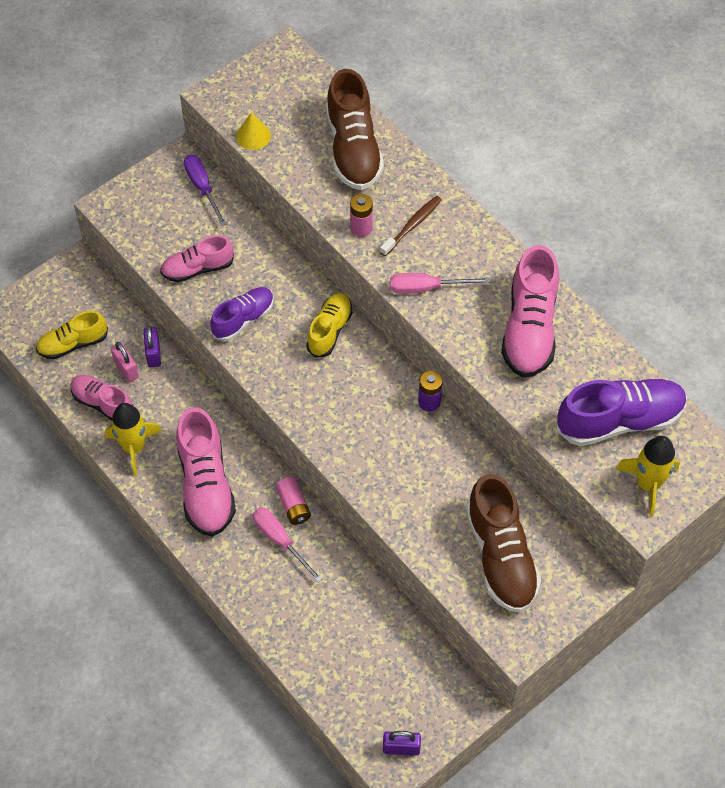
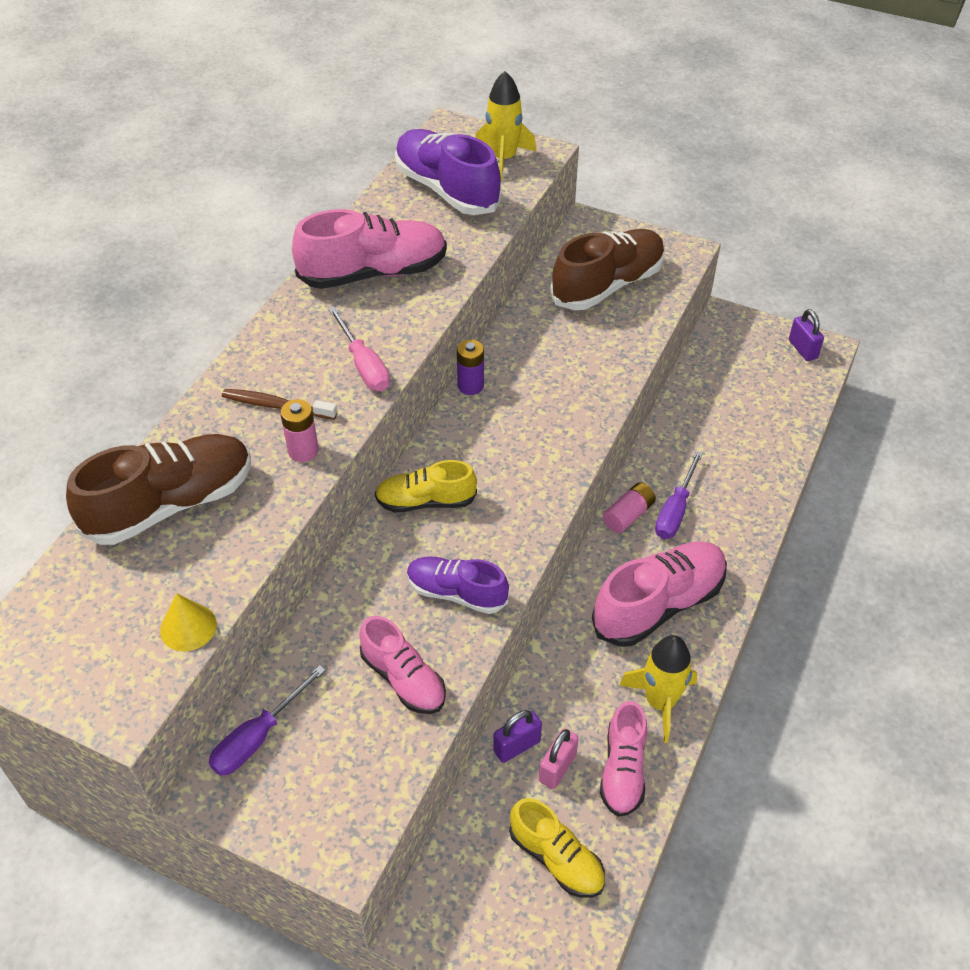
camera: 115 degrees left, 10 degrees down
(280, 540) = (675, 510): pink screwdriver -> purple screwdriver

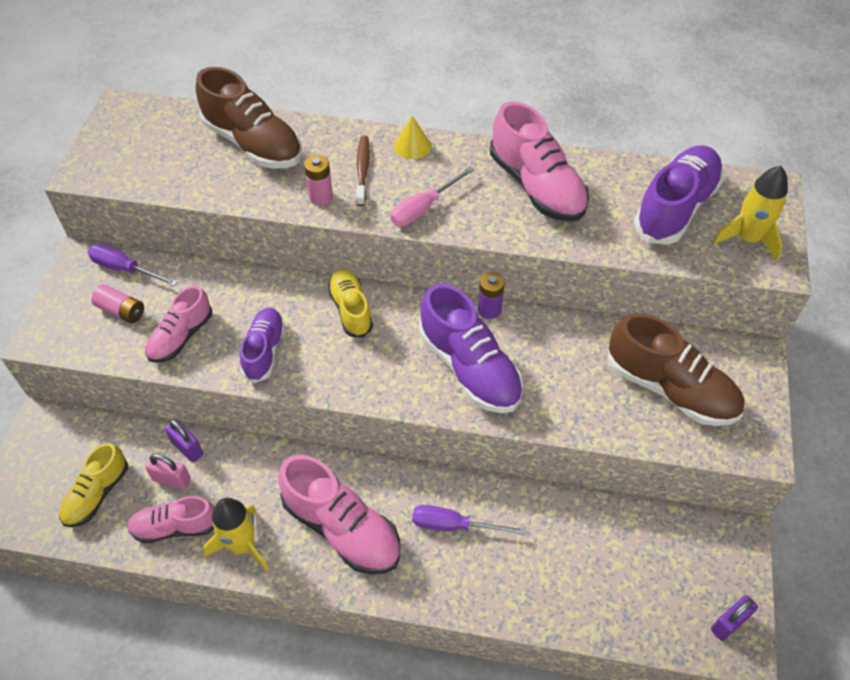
camera: 75 degrees right, 5 degrees up
(188, 627) = (150, 183): yellow cone -> yellow cone (412, 146)
(540, 417) = (469, 367): none -> purple shoe
(628, 515) = (436, 486): pink battery -> pink battery (121, 311)

